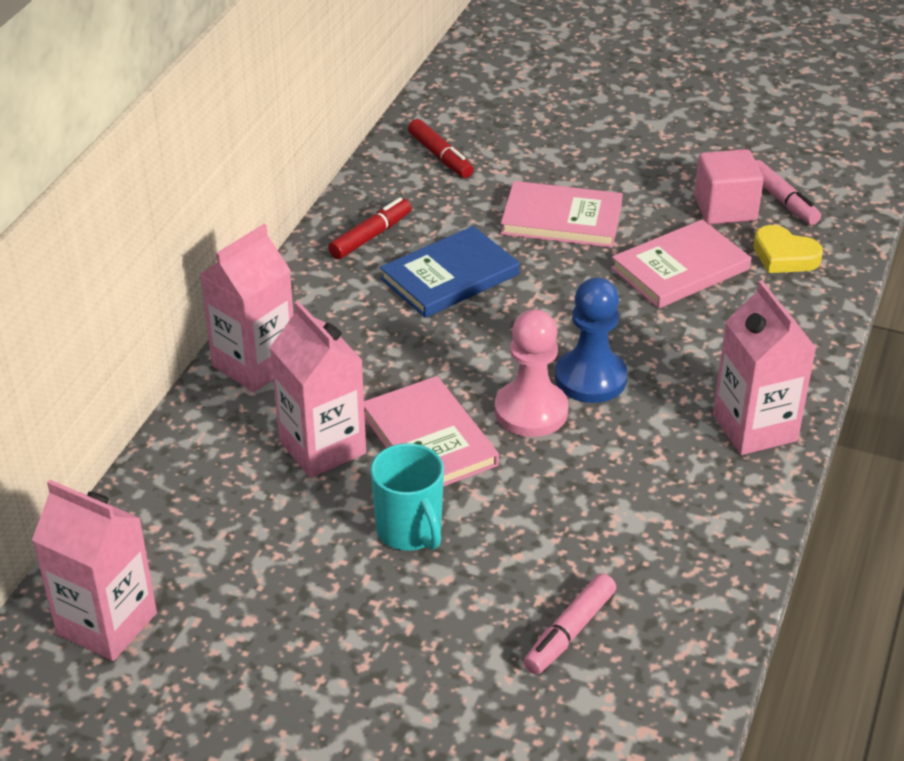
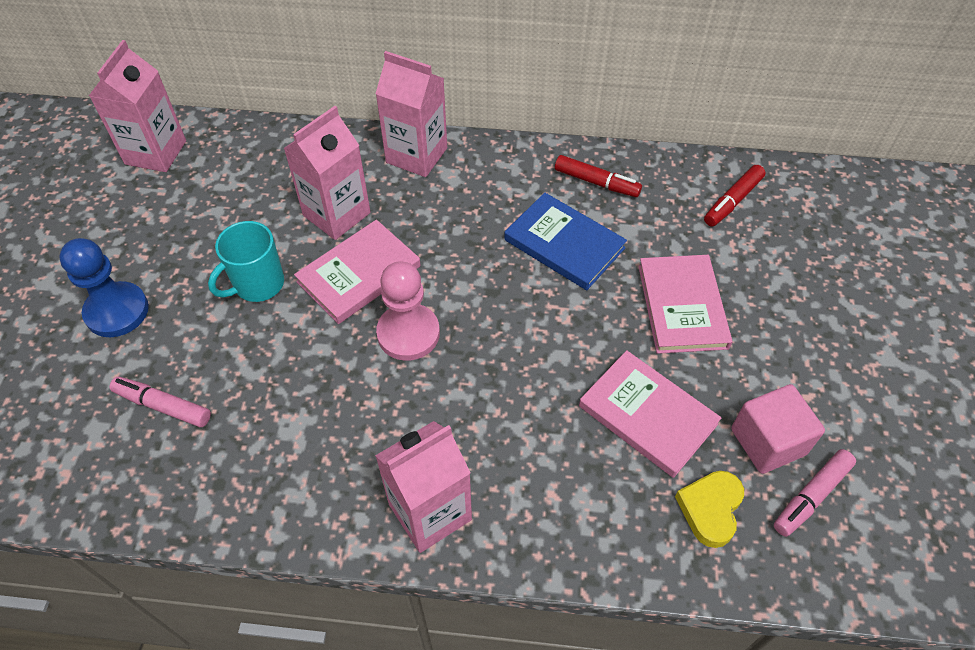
camera: 75 degrees right, 15 degrees up
(590, 378) = (462, 368): blue pawn -> blue pawn (117, 311)

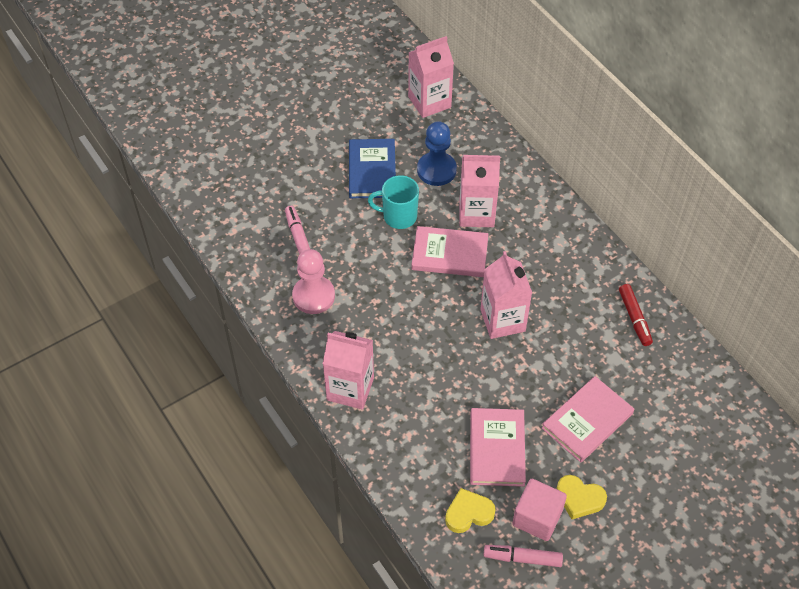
camera: 50 degrees right, 0 degrees up
(117, 311) = (326, 174): blue pawn -> blue pawn (436, 170)
(408, 333) = (437, 304): pink pawn -> pink pawn (313, 296)
(416, 155) = (556, 216): pink carton -> pink carton (502, 320)
(564, 244) = (570, 333): blue book -> blue book (372, 171)
(732, 201) = (698, 398): red marker -> none
(773, 383) = (579, 498): none -> yellow heart

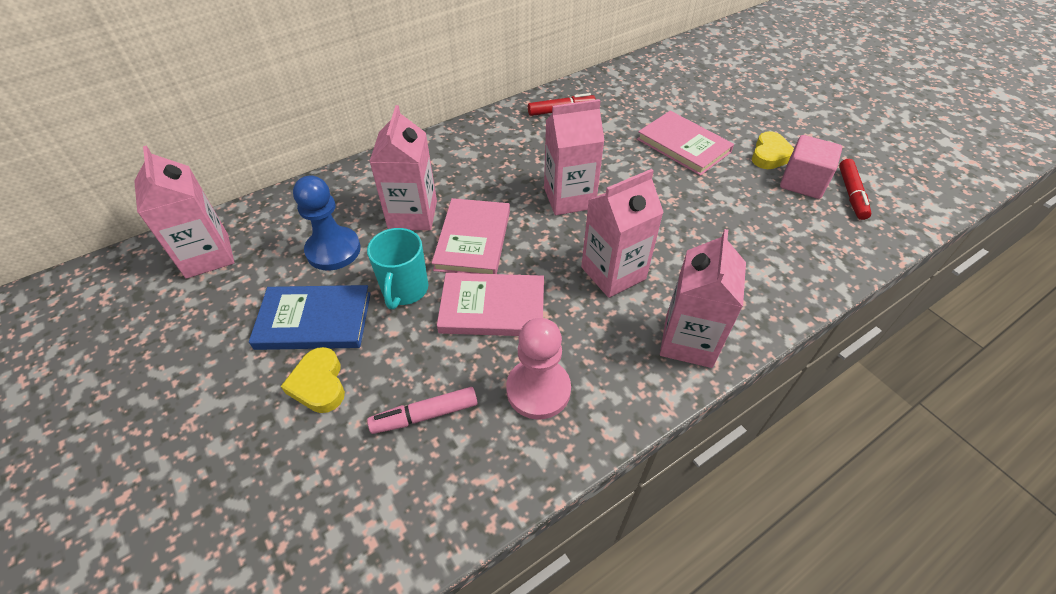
camera: 90 degrees left, 5 degrees down
(416, 346) = (613, 273): none -> pink carton
(468, 513) = (819, 231): yellow heart -> yellow heart (319, 384)
(497, 449) = (734, 208): pink book -> pink book (492, 307)
(522, 558) = (851, 194): pink marker -> red marker

